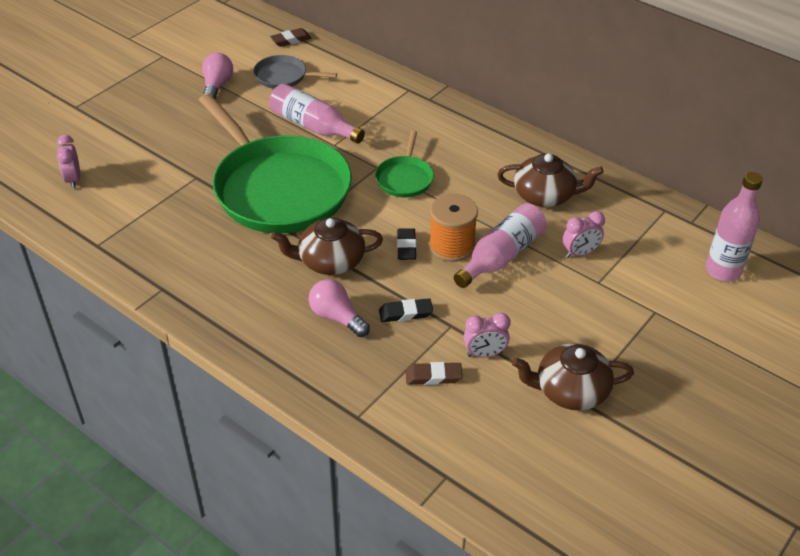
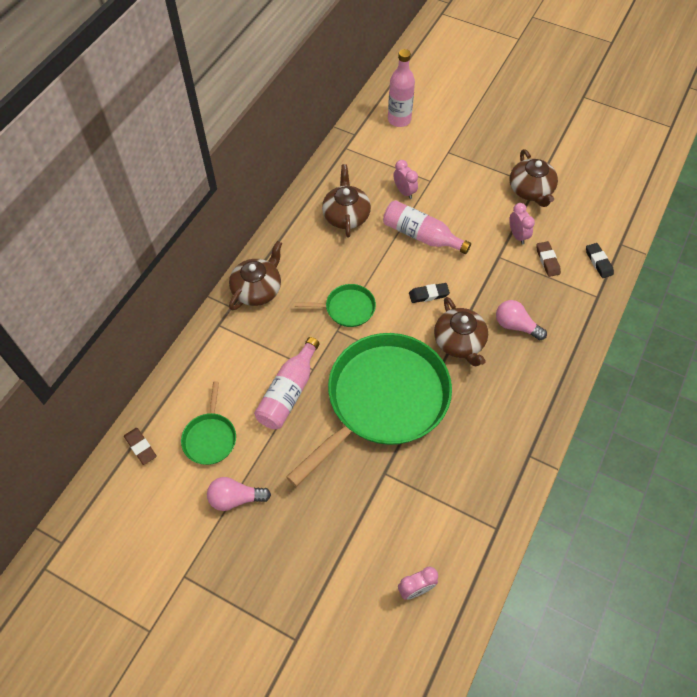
camera: 100 degrees left, 15 degrees up
(283, 76) = (210, 437): grey pan -> green pan
(337, 317) = (515, 326): pink light bulb -> pink light bulb turned 90 degrees clockwise
(405, 313) = (497, 284): black eraser -> black eraser (598, 262)
(447, 118) = (257, 289): none -> brown teapot
(451, 246) = (419, 266): orange spool -> none

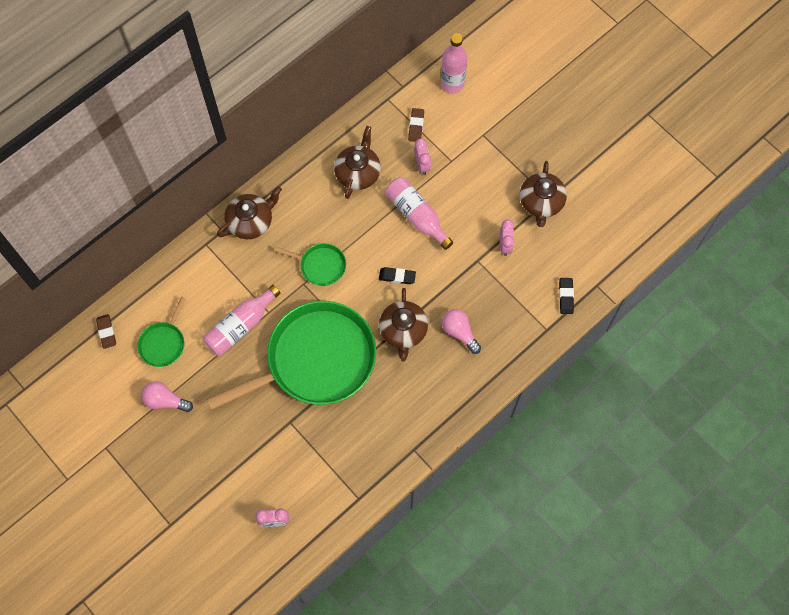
camera: 20 degrees right, 10 degrees up
(547, 260) = (519, 279): brown eraser -> brown eraser (416, 126)

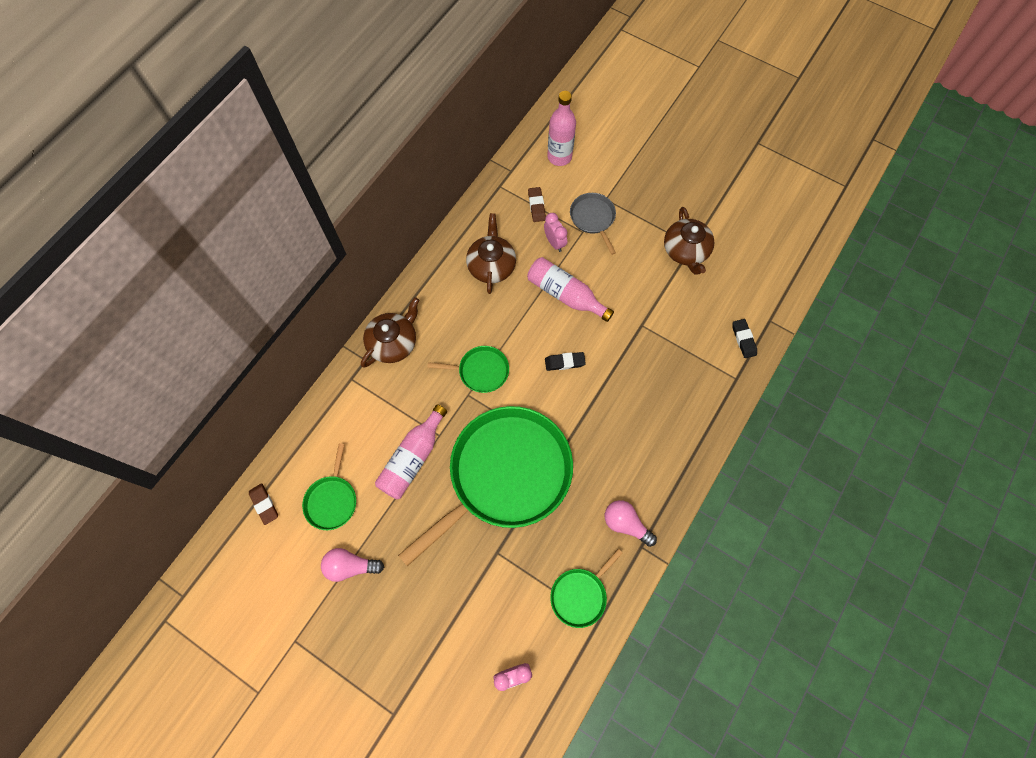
camera: 15 degrees left, 0 degrees up
(349, 474) = (580, 595): none -> green pan
(403, 330) = (589, 418): brown teapot -> none
(459, 332) = (648, 404): pink light bulb -> pink light bulb (625, 524)
(465, 151) = (593, 218): none -> grey pan
(505, 245) = (664, 302): pink clock -> none

